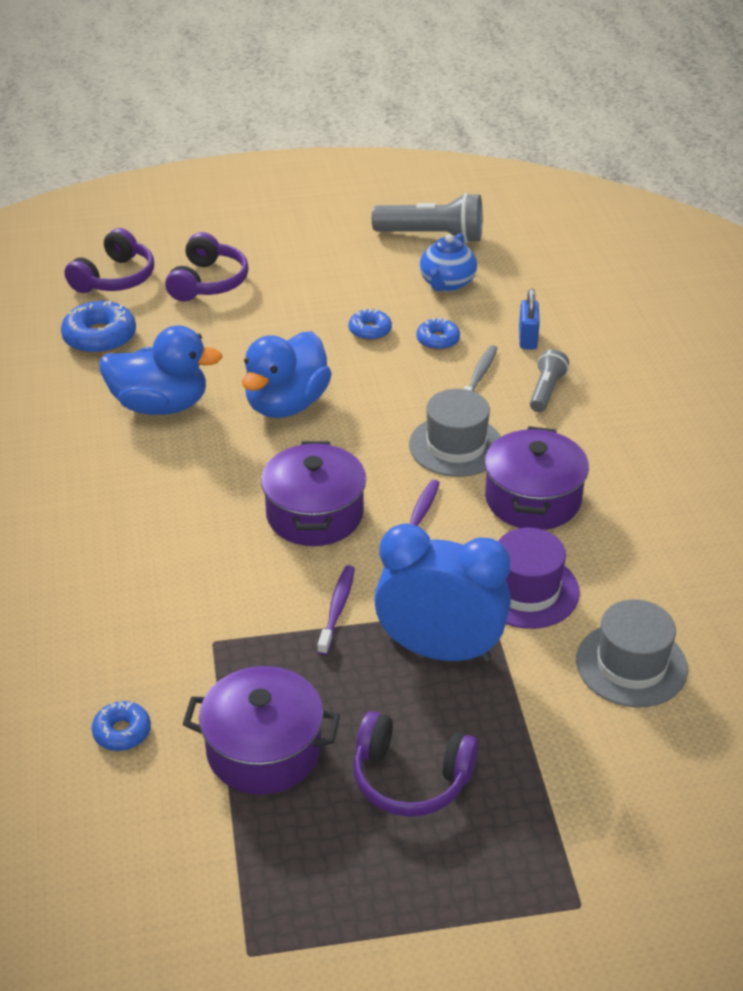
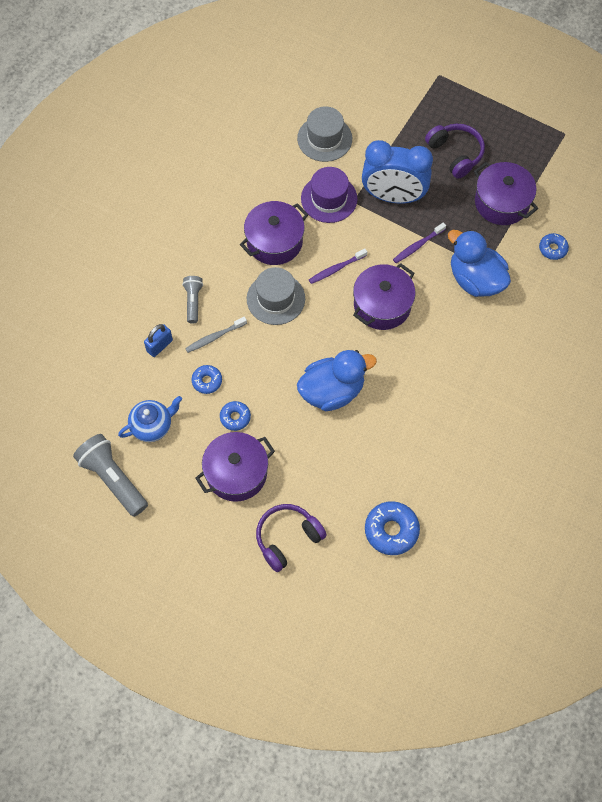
camera: 140 degrees left, 25 degrees up
(115, 278) = (341, 589): purple headphones -> none
(160, 405) = (399, 440): blue duck -> blue duck (475, 279)
(316, 296) = (236, 473): none -> purple pot
(440, 650) = (393, 196): blue clock -> blue clock turned 45 degrees counterclockwise
(546, 391) = (193, 302): grey flashlight -> grey flashlight turned 120 degrees clockwise

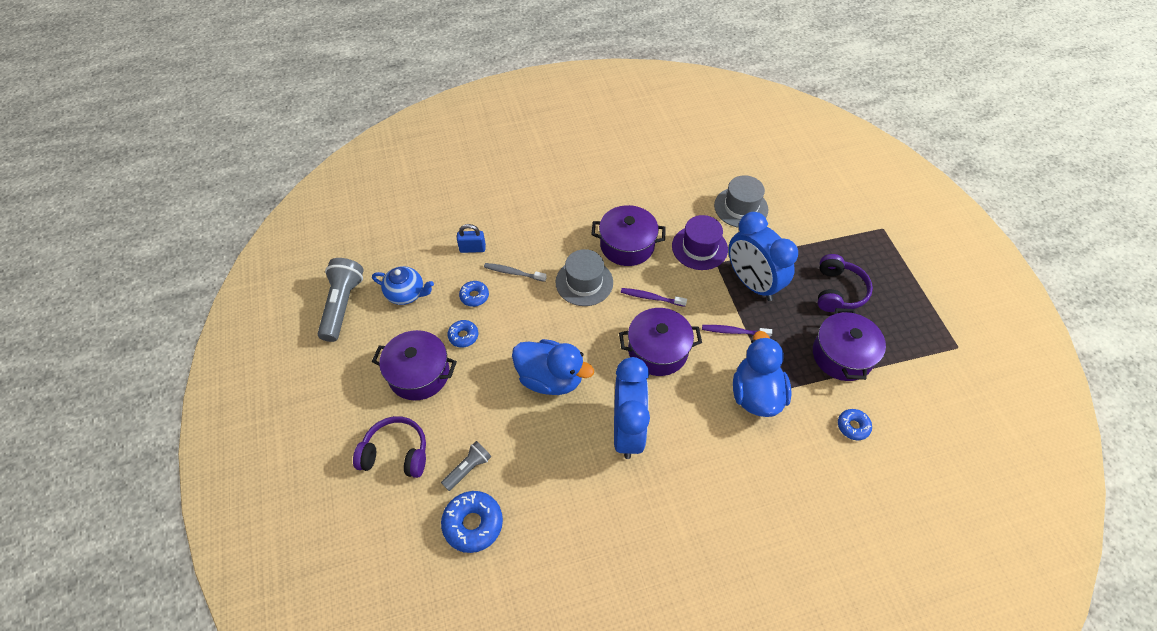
camera: 45 degrees right, 10 degrees down
(193, 302) = (527, 239): grey flashlight -> grey flashlight (468, 469)
(421, 379) = (627, 430): none -> blue clock

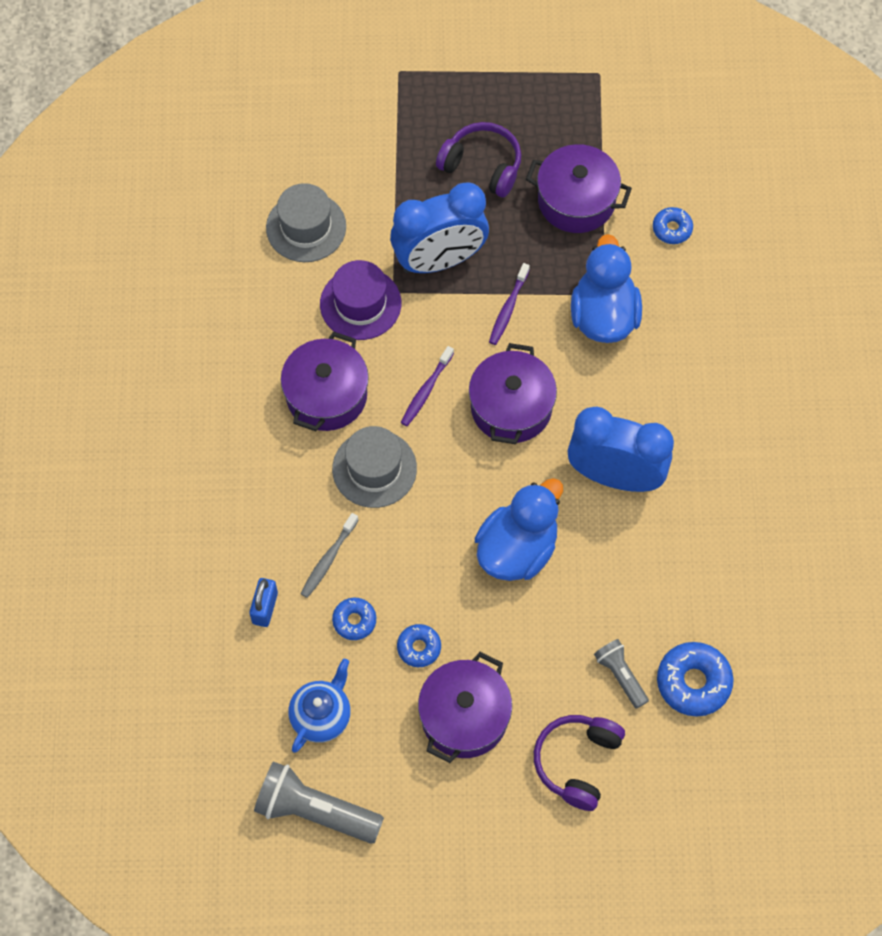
camera: 75 degrees left, 10 degrees up
(756, 394) = (603, 315): blue duck -> blue duck turned 75 degrees clockwise

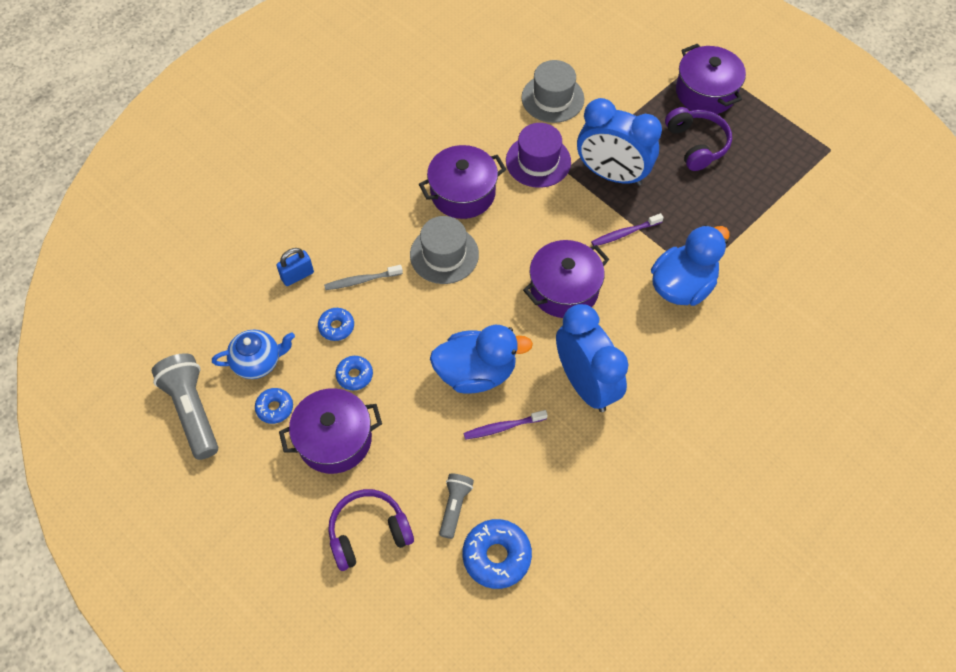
camera: 45 degrees right, 5 degrees down
(426, 390) = (523, 238): purple toothbrush -> purple toothbrush (503, 427)
(576, 200) = (736, 208): purple pot -> purple pot (705, 92)
(672, 229) = (784, 272): blue donut -> blue donut (275, 408)

